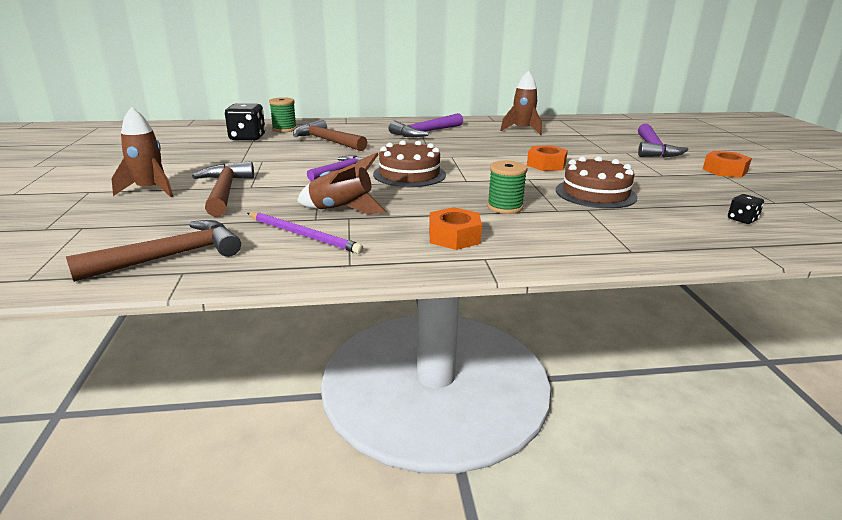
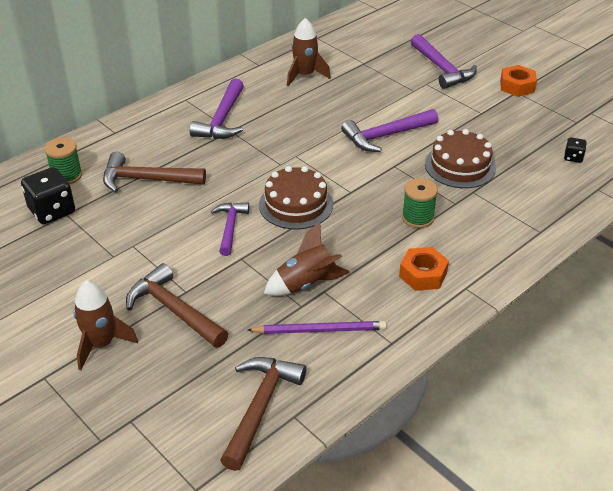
camera: 35 degrees left, 15 degrees up
(546, 165) = (386, 136): orange nut -> purple hammer

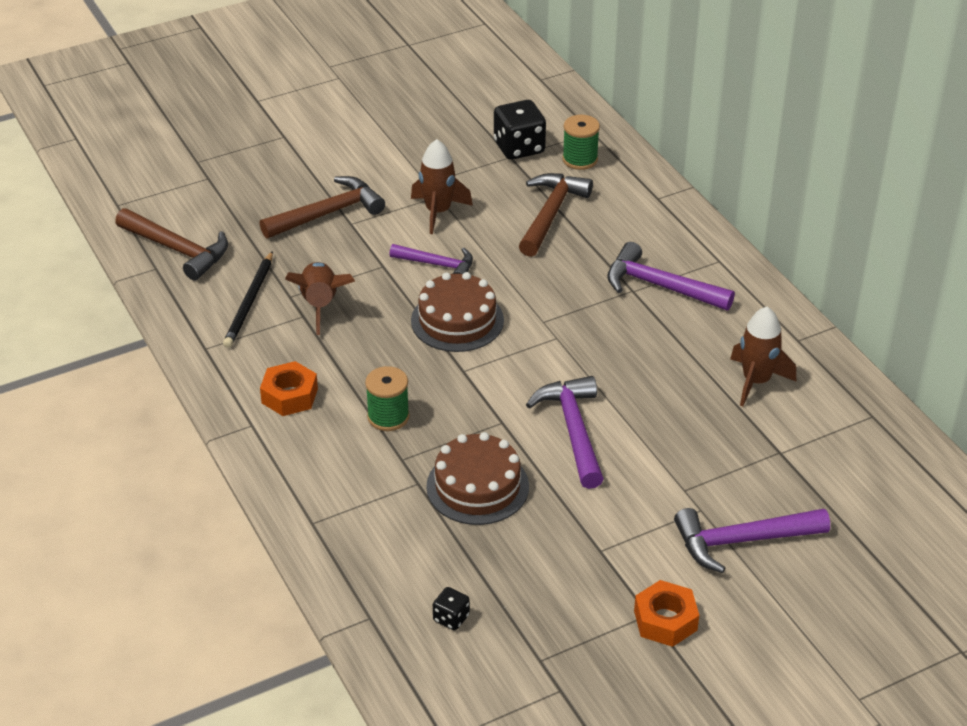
camera: 105 degrees right, 0 degrees up
(101, 344) = (306, 168): brown rocket -> brown rocket (438, 212)
(320, 330) = (249, 302): purple pencil -> black pencil

